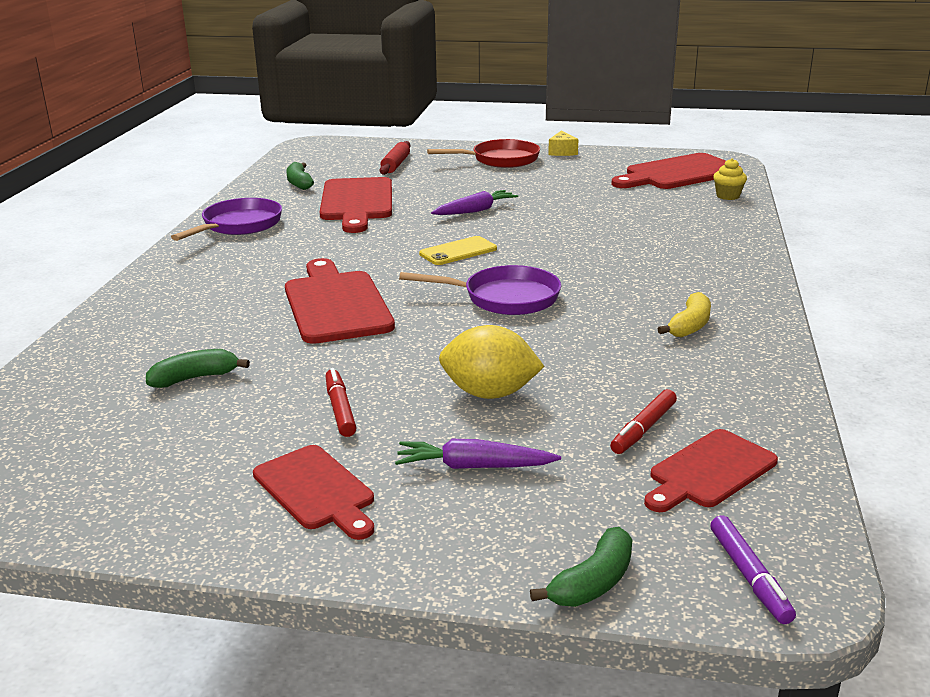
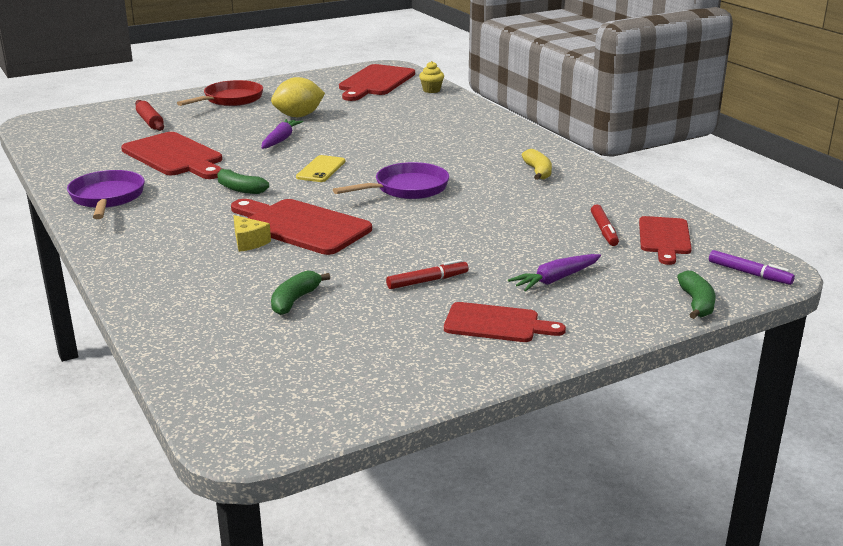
camera: 40 degrees left, 0 degrees up
(299, 183) = (92, 154): green banana -> green banana (240, 189)
(340, 409) = (427, 281): red marker -> red marker turned 120 degrees clockwise
(489, 393) = (496, 242): yellow lemon -> yellow lemon (298, 116)
(562, 152) = (267, 84): yellow cheese -> yellow cheese (249, 242)

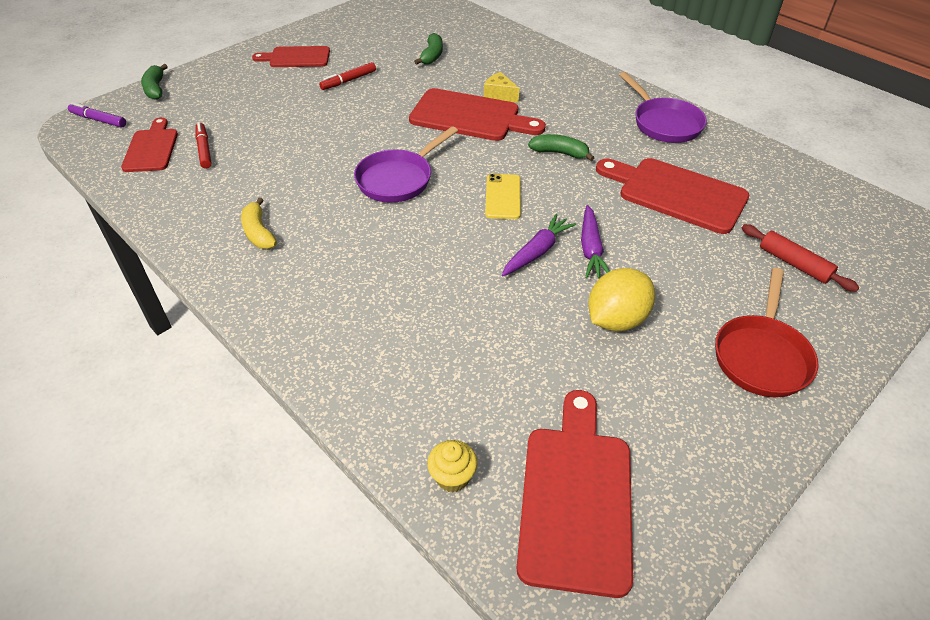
camera: 165 degrees right, 20 degrees up
(555, 279) = (254, 94): purple carrot -> purple carrot (537, 251)

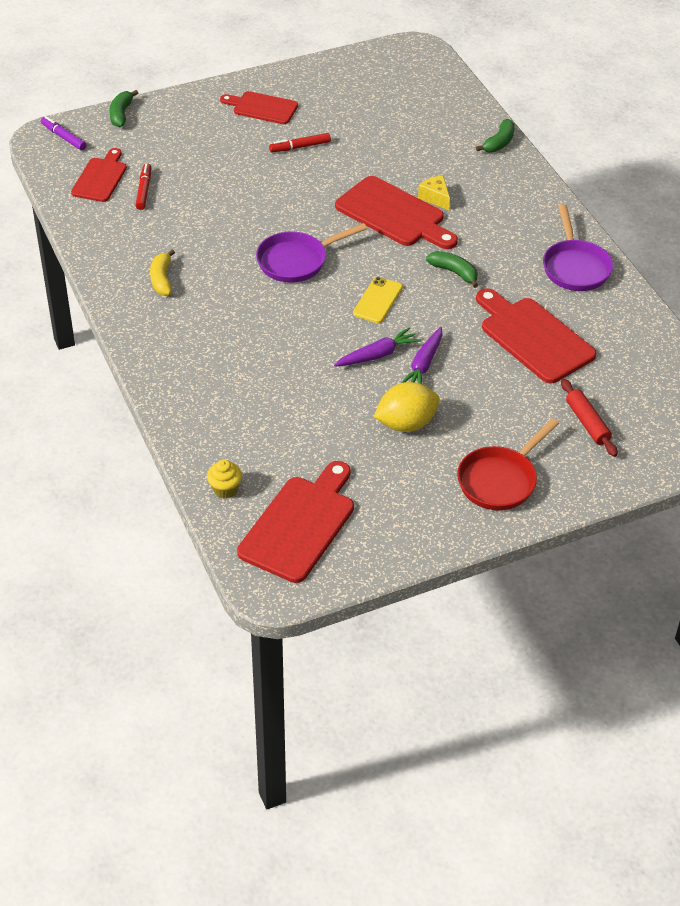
camera: 20 degrees right, 0 degrees up
(432, 56) = (395, 136): green banana -> green banana (499, 143)

